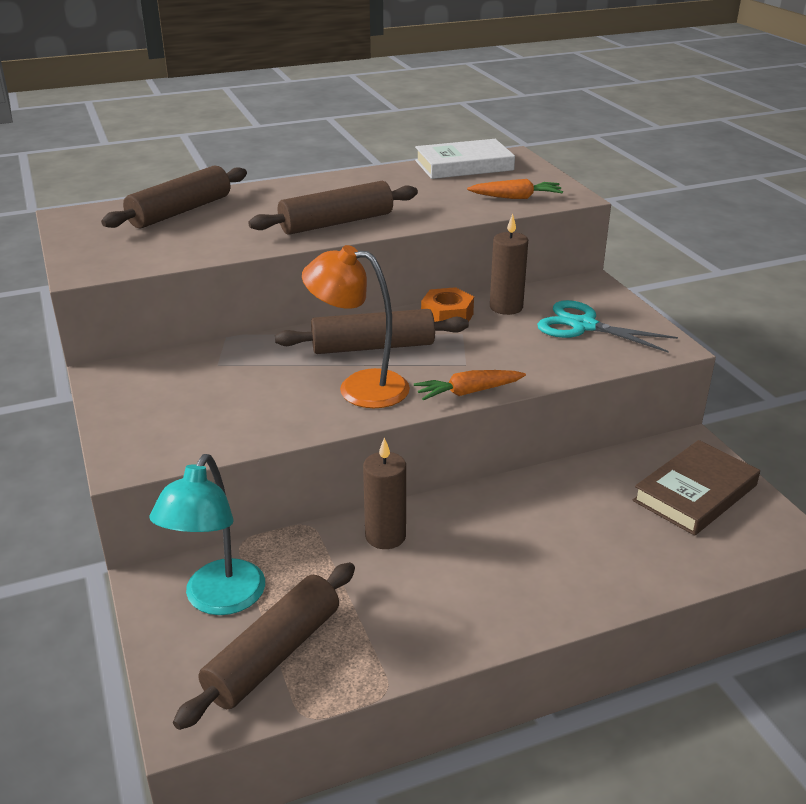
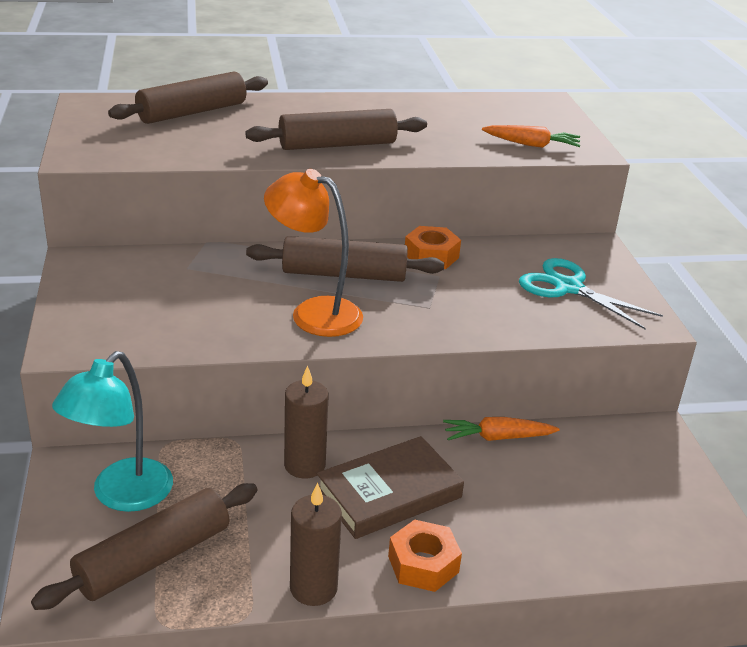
camera: 10 degrees right, 0 degrees up
(464, 165) = (493, 104): white book -> none
(468, 392) = (420, 336): orange carrot -> orange carrot (497, 437)
(506, 307) = (496, 256): brown candle -> brown candle (313, 588)
(532, 607) = (423, 564): none -> orange nut
(695, 493) = (639, 481): brown book -> brown book (389, 493)

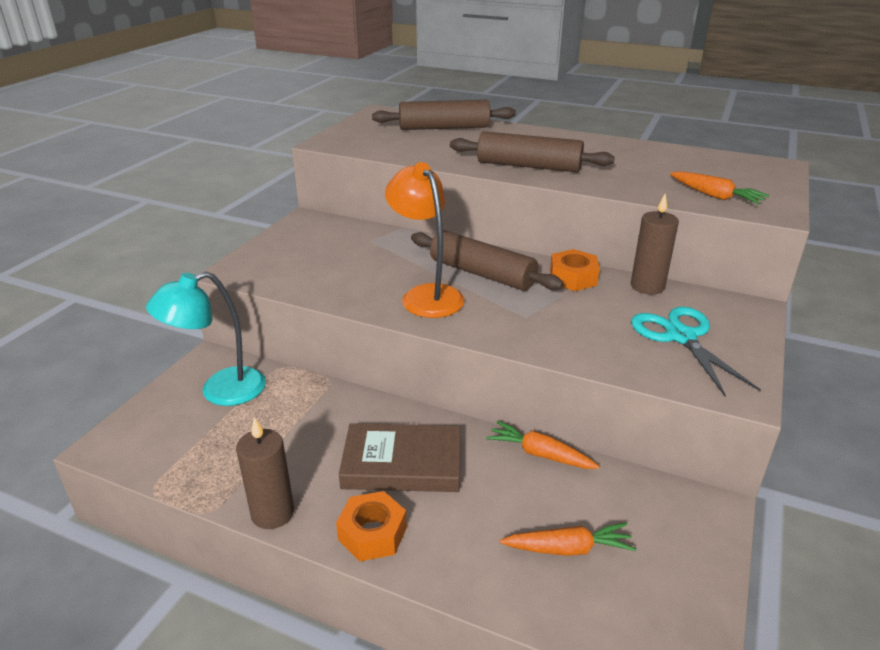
camera: 35 degrees right, 0 degrees up
(153, 558) = (194, 442): brown rolling pin -> none
(304, 465) = (360, 416): brown candle -> brown candle (647, 286)
(585, 506) = (568, 548): none -> orange carrot

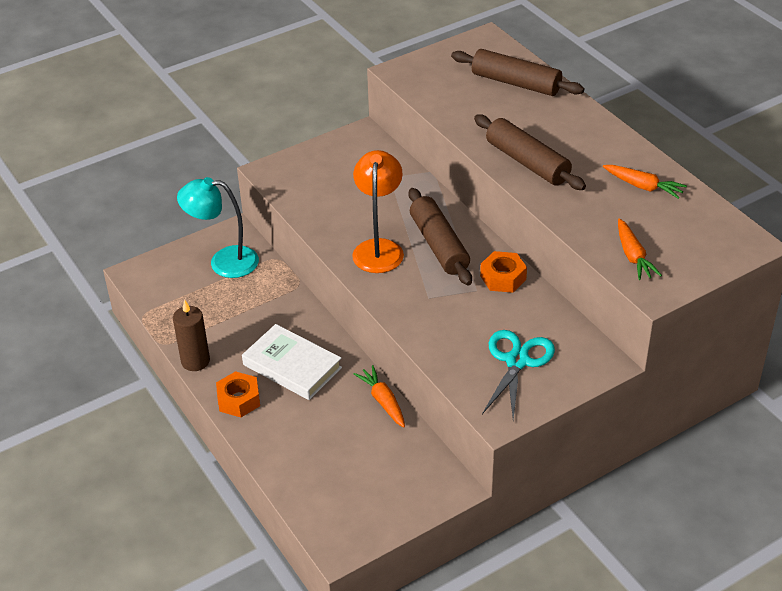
camera: 35 degrees right, 10 degrees up
(402, 464) = (292, 366): brown book -> white book
(568, 548) = (338, 463): orange carrot -> orange carrot (643, 186)
(647, 286) = (550, 310): brown candle -> none

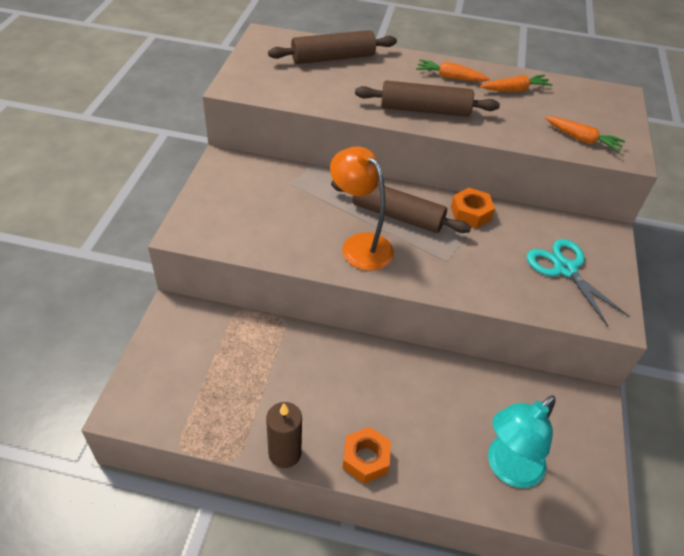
camera: 50 degrees left, 5 degrees up
(224, 262) = (195, 343): turquoise lamp -> turquoise lamp (508, 468)
(292, 366) = (368, 394): white book -> none
(383, 401) = (467, 370): orange carrot -> orange carrot (450, 77)

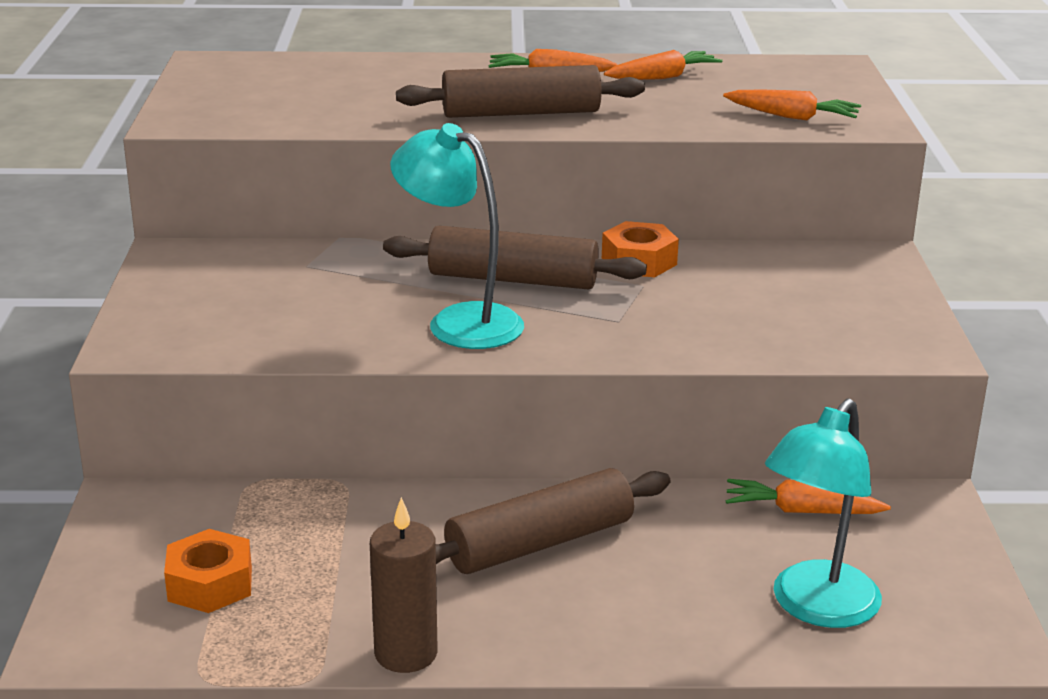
camera: 10 degrees left, 20 degrees down
(333, 58) = (339, 74): brown rolling pin -> brown rolling pin (540, 543)
(360, 245) = (459, 321): orange lamp -> turquoise lamp
(365, 459) = (558, 636): orange nut -> orange nut (210, 584)
(519, 393) = (802, 511): none -> orange carrot
(565, 269) = (821, 304): turquoise scissors -> none

